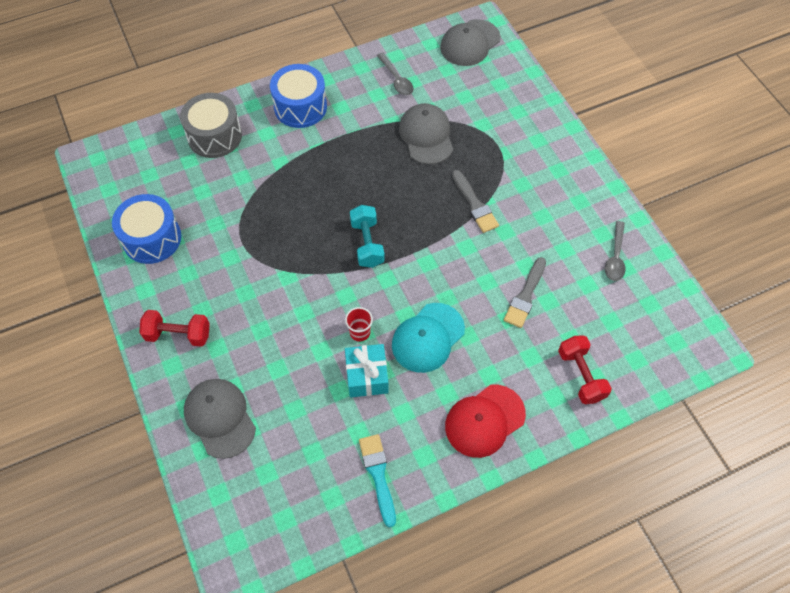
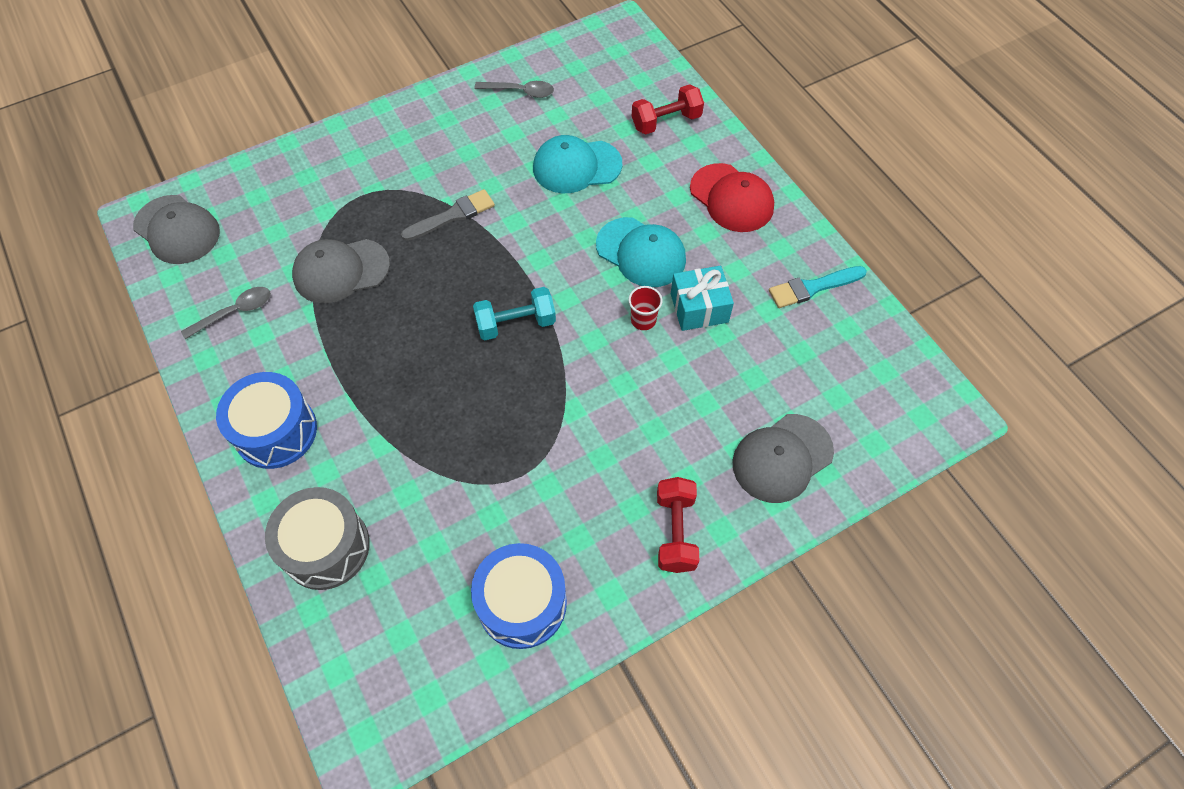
camera: 95 degrees left, 0 degrees up
(525, 296) = (576, 166): grey brush -> turquoise cap

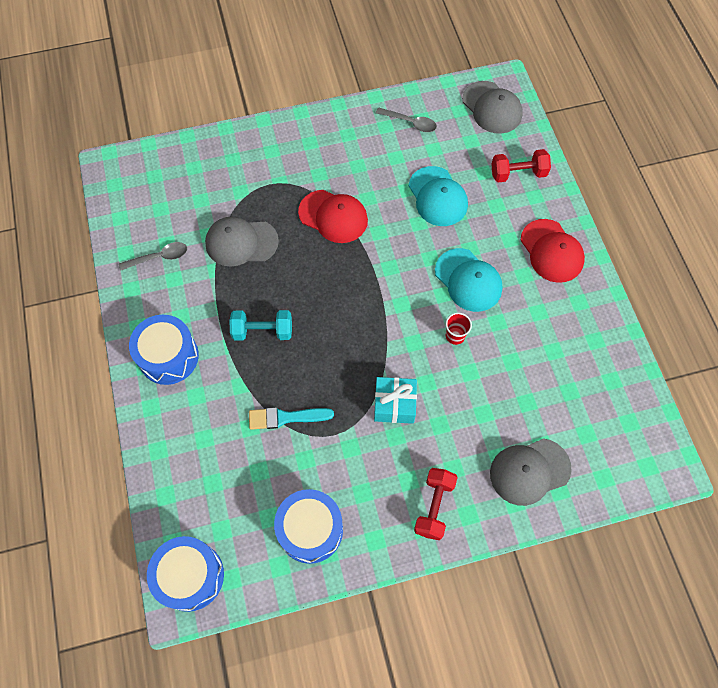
camera: 15 degrees right, 5 degrees up
(177, 230) = (131, 182): grey cap -> grey cap (492, 108)
(326, 547) = (184, 452): grey drum -> none
(372, 709) = (190, 576): none -> blue drum
(452, 215) = (333, 216): grey brush -> red cap
(516, 324) = (359, 315): turquoise dumbbell -> turquoise dumbbell (263, 331)
(576, 166) = (437, 196): turquoise cap -> turquoise cap turned 120 degrees counterclockwise
(699, 308) = (500, 336): turquoise gift -> turquoise gift (394, 404)
(812, 287) = (594, 341): turquoise brush -> turquoise brush (286, 417)

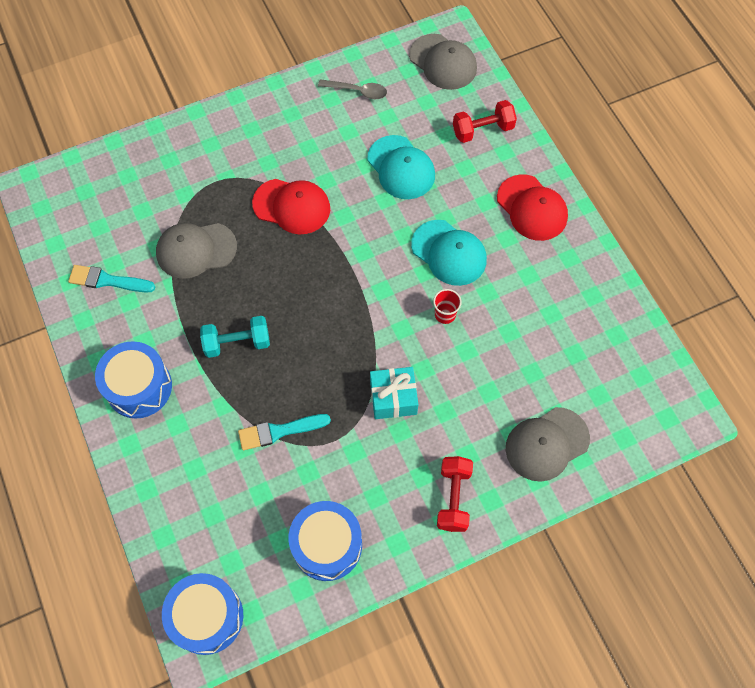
camera: 10 degrees left, 0 degrees up
(159, 257) = (107, 280): grey spoon -> turquoise brush

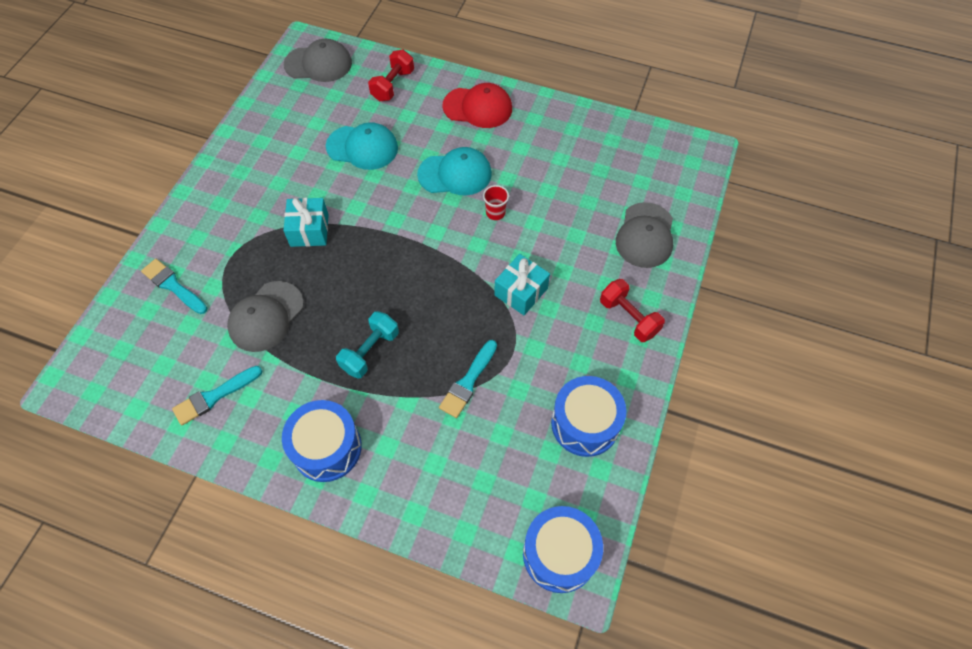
camera: 45 degrees left, 5 degrees down
(160, 170) = (173, 286): none -> turquoise brush
(292, 206) = (309, 230): red cap -> turquoise gift
(357, 91) = (276, 123): grey spoon -> none

